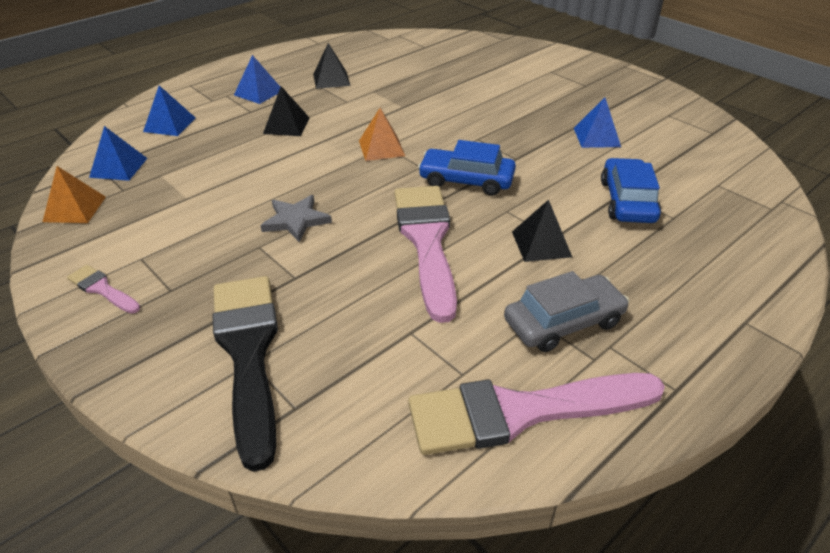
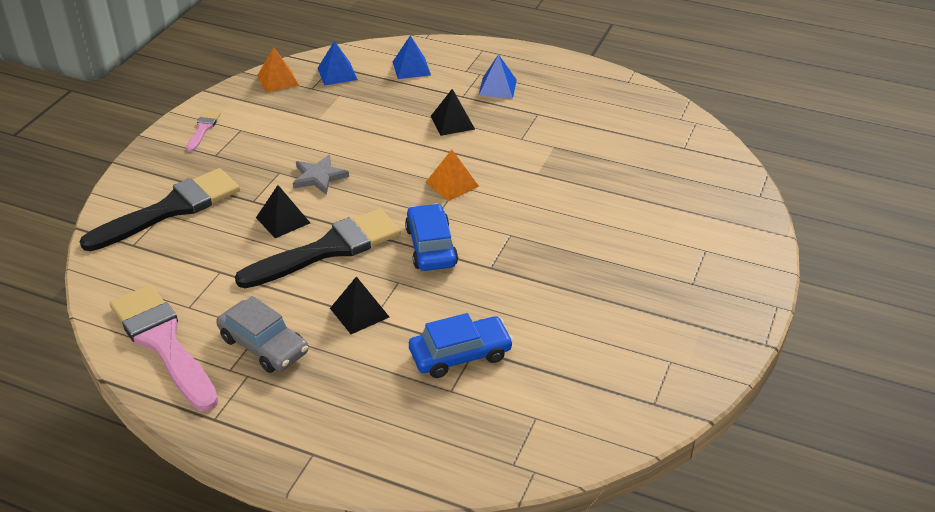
camera: 65 degrees right, 0 degrees up
(331, 79) = (555, 116): black pyramid -> black pyramid (283, 220)
(426, 241) = (328, 249): pink brush -> black brush
(596, 137) = (573, 313): blue pyramid -> none

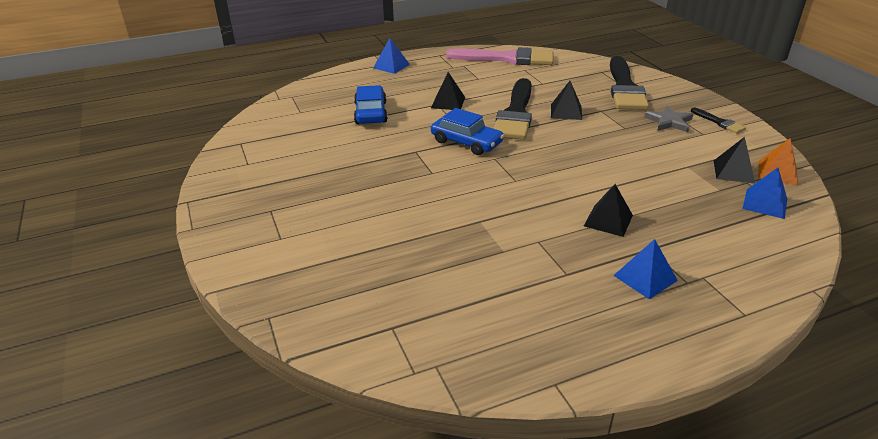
camera: 135 degrees right, 5 degrees down
(203, 129) = (719, 122): pink brush -> black brush
(263, 345) = (466, 75): grey car -> none
(300, 97) = (733, 171): none -> black pyramid
(319, 177) = (600, 138): grey star -> grey star (669, 122)
(411, 68) = (740, 247): blue pyramid -> blue pyramid (391, 66)
(452, 184) = (520, 179): orange pyramid -> none
(460, 354) = (371, 113): blue car -> blue car turned 150 degrees clockwise

